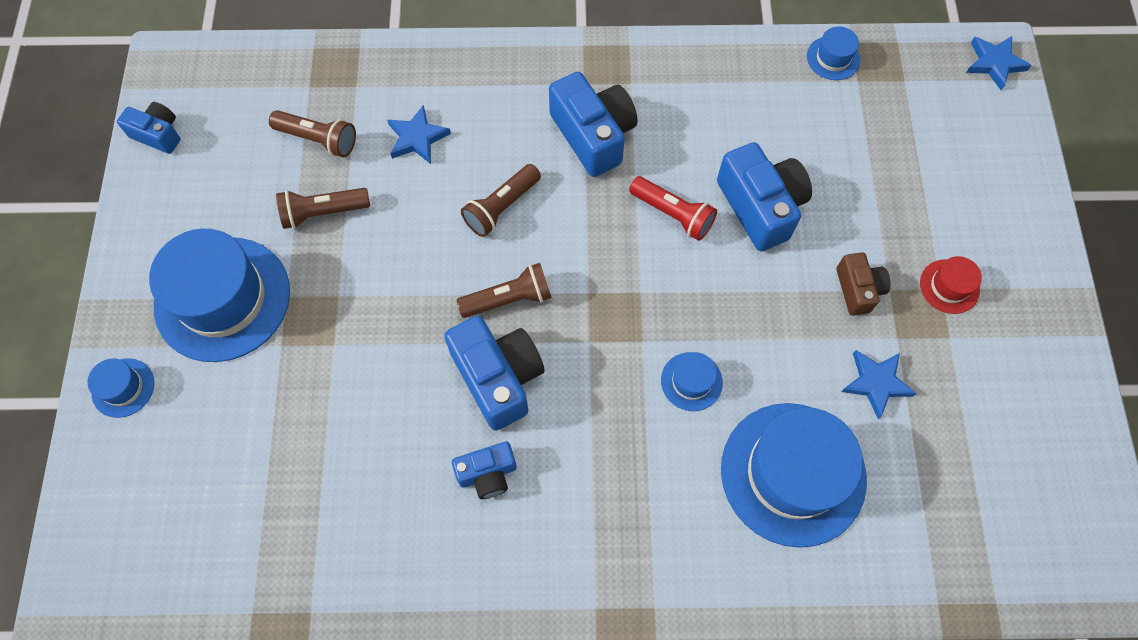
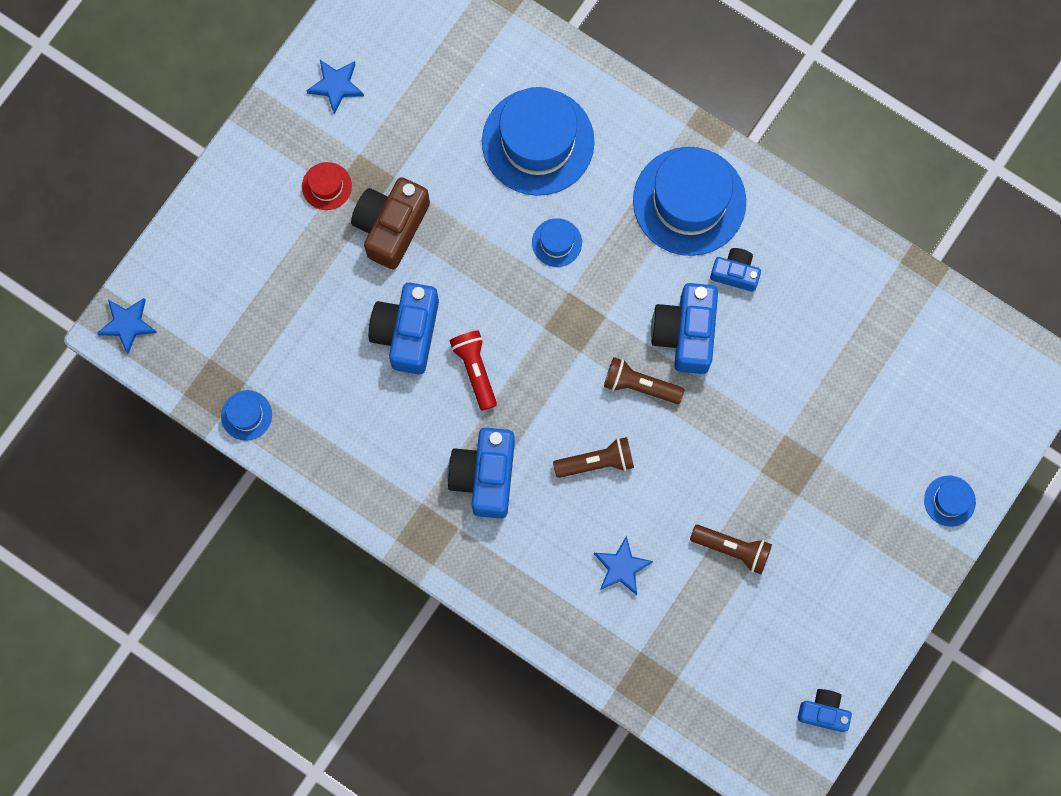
camera: 145 degrees left, 10 degrees up
(158, 134) = (823, 712): blue camera -> blue camera turned 135 degrees clockwise
(222, 299) = (845, 525): blue hat -> blue hat (689, 201)
(318, 139) = (699, 619): brown flashlight -> none
(858, 289) = (391, 226): brown camera -> brown camera, size x1.74
(876, 383) = (435, 159): blue star -> blue star (336, 86)

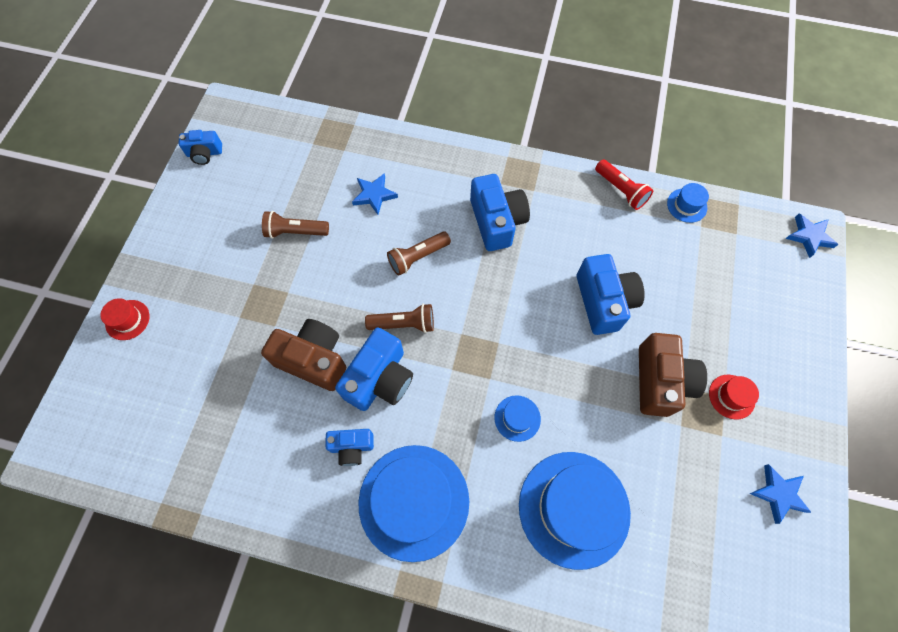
camera: 160 degrees right, 10 degrees down
(475, 370) = (538, 292): red flashlight -> red flashlight (621, 190)
(685, 333) = (379, 379): blue camera -> blue camera turned 45 degrees clockwise
(751, 379) = (313, 360): none -> brown camera
(949, 501) = (127, 320): blue hat -> red hat

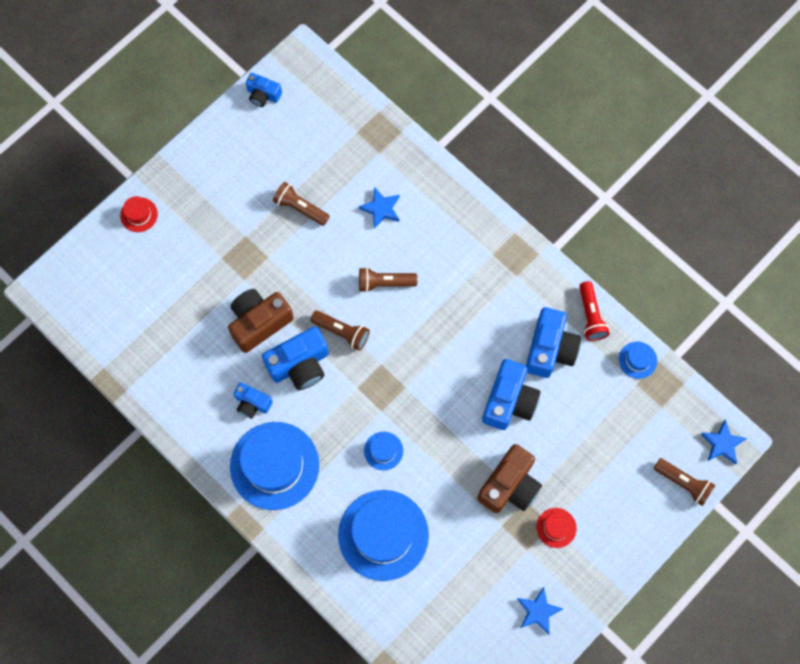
camera: 30 degrees right, 5 degrees up
(313, 360) = (259, 322): brown camera -> brown camera turned 90 degrees counterclockwise
(496, 221) = (467, 287): blue camera -> blue camera (550, 349)
(806, 288) = (683, 483): none -> brown flashlight

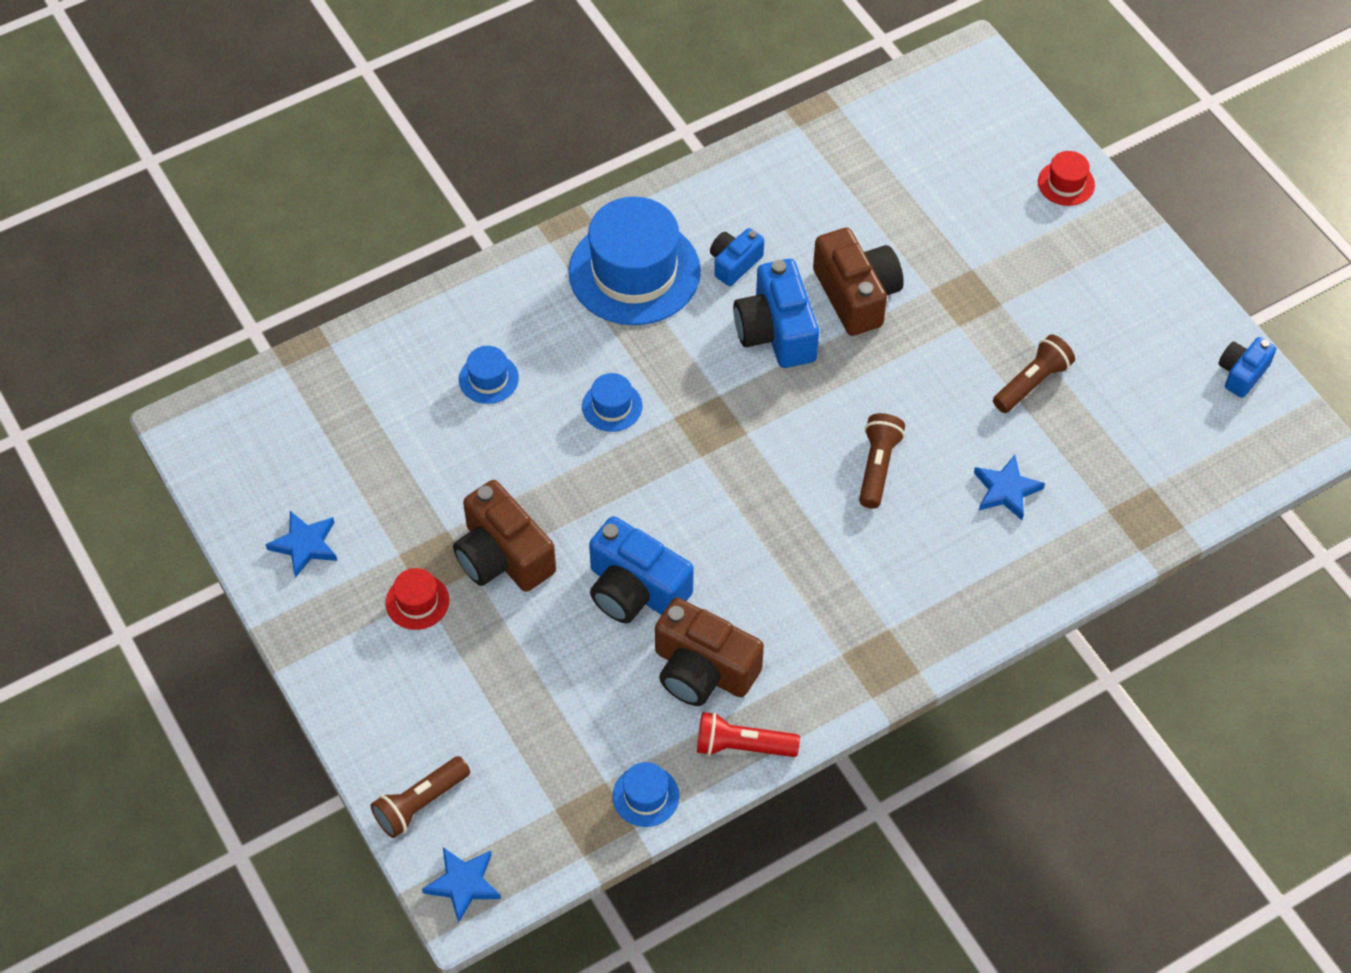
camera: 105 degrees right, 15 degrees down
(342, 332) = (812, 394): brown flashlight -> none
(383, 535) = (488, 379): blue hat -> blue hat, size x0.44
(550, 349) = (703, 670): blue camera -> brown camera

